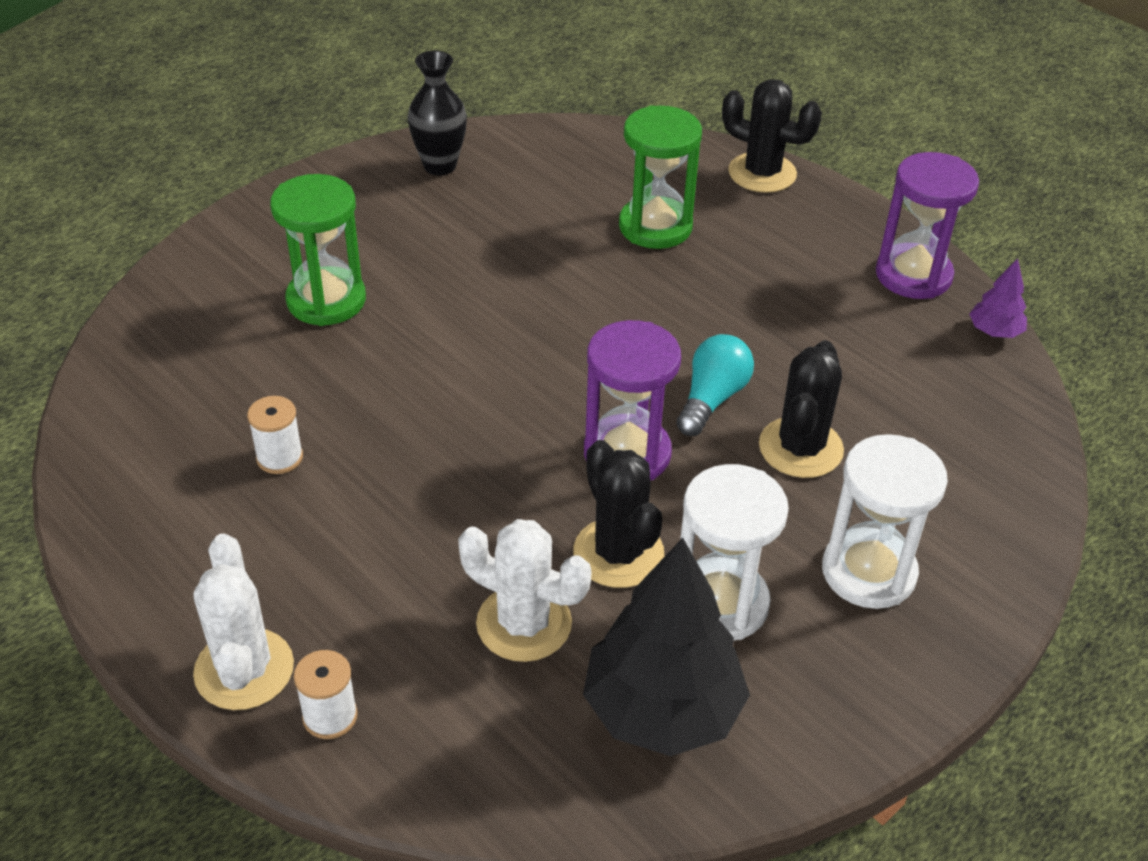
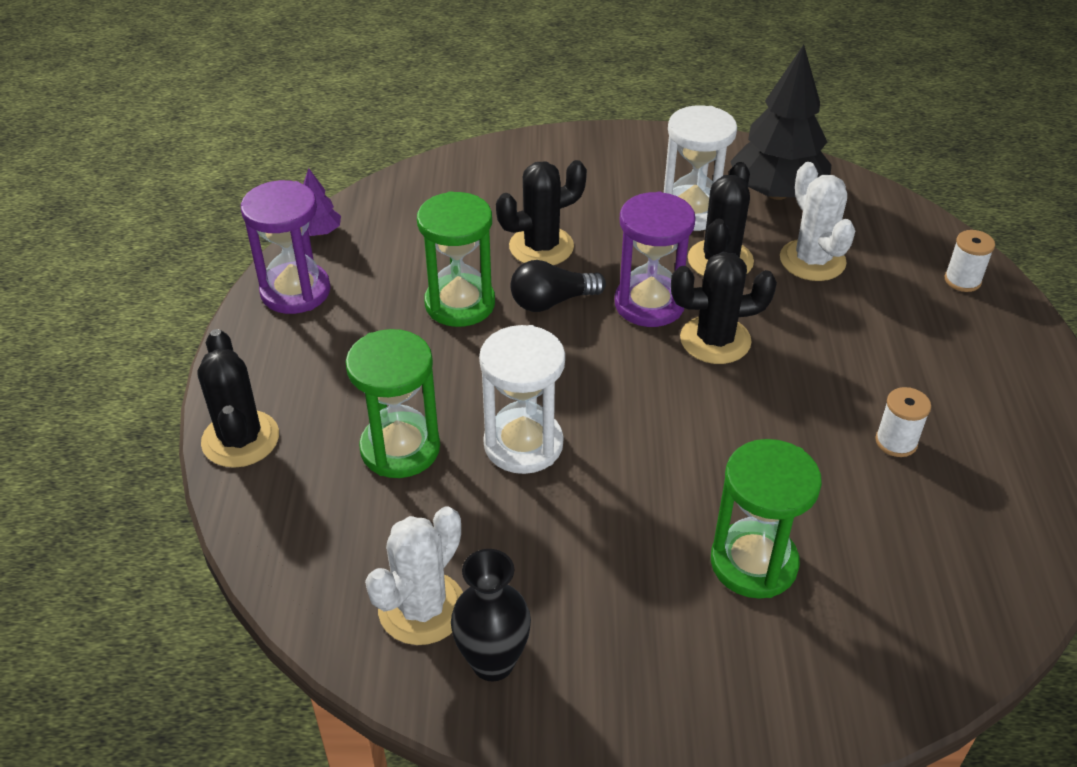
camera: 135 degrees left, 0 degrees up
(244, 669) = (1002, 327): white cactus -> white cactus (422, 608)
(527, 455) = (715, 340): none -> black cactus
(712, 399) = (551, 302): turquoise light bulb -> black light bulb
(780, 347) = (460, 304): none -> green hourglass
(868, 572) = (596, 181): white hourglass -> white hourglass (523, 444)

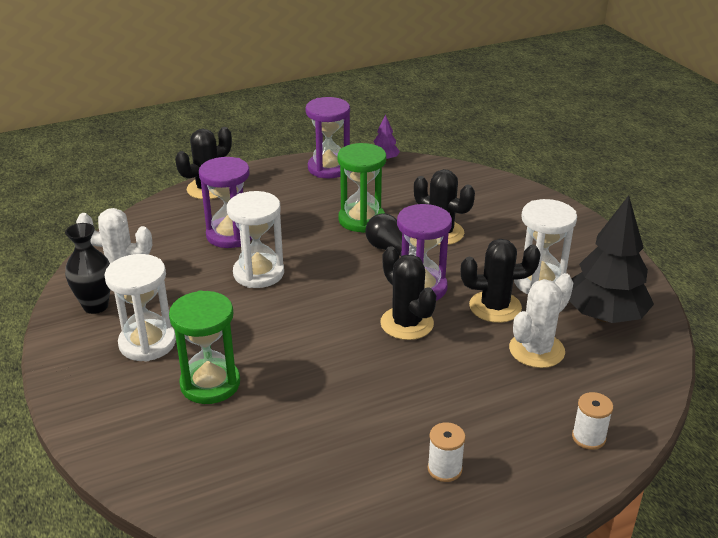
camera: 65 degrees right, 10 degrees down
(400, 448) = (230, 235): green hourglass -> purple hourglass
(627, 614) = (147, 343): none -> white hourglass
(896, 442) = (362, 430): white spool -> white spool (444, 469)

